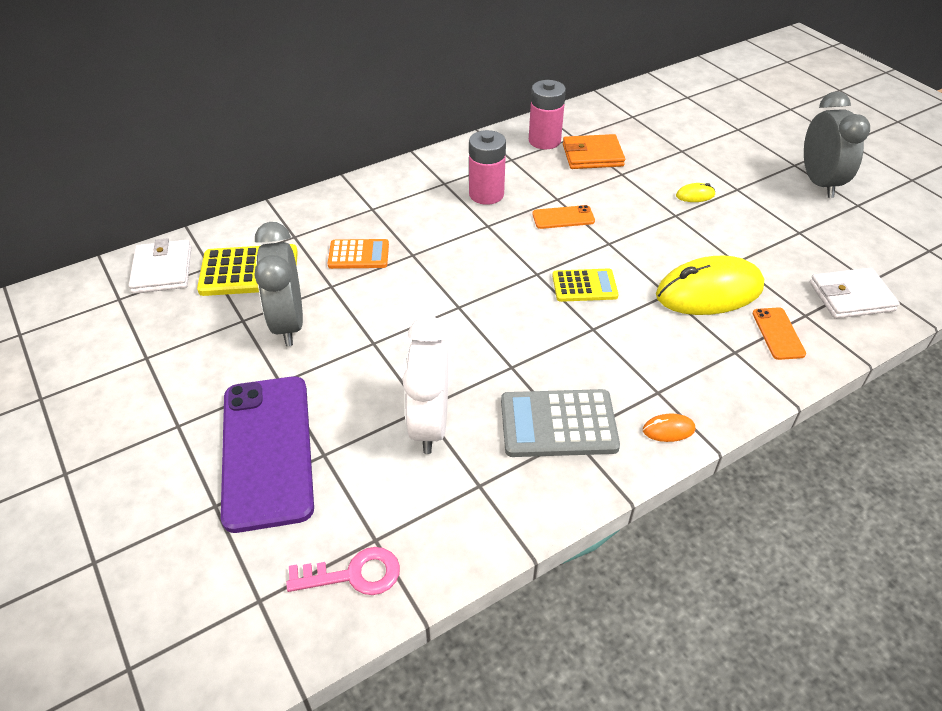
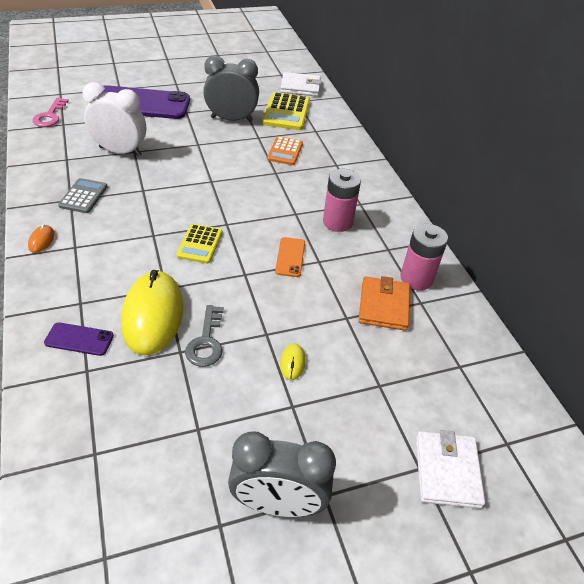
camera: 100 degrees right, 0 degrees up
(558, 424) = (83, 196): grey calculator -> grey calculator, size x0.64
(712, 248) = (206, 341): none -> grey key
(778, 333) = (79, 339): orange phone -> purple phone
(851, 297) = (85, 421): white wallet -> white wallet (447, 471)

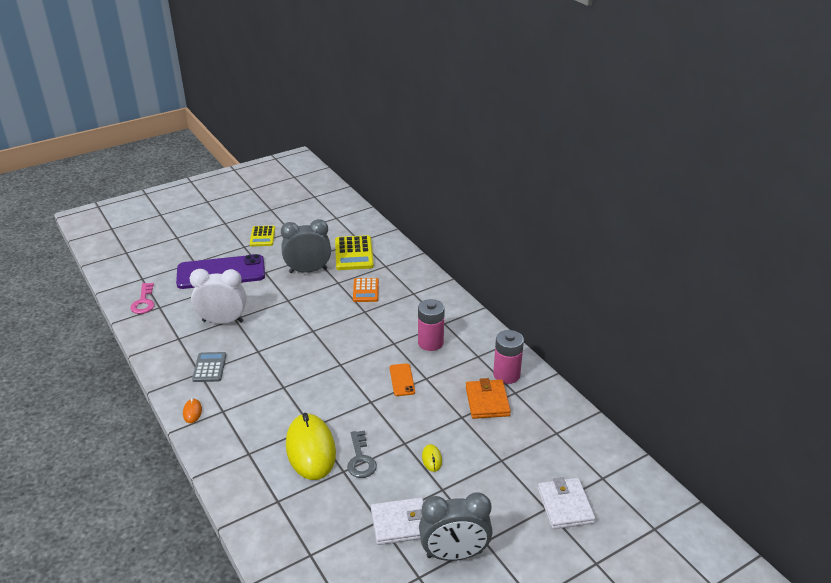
camera: 10 degrees left, 10 degrees down
(79, 339) = (261, 480): purple phone -> none
(200, 244) = (325, 386): yellow calculator -> yellow calculator (262, 236)
(300, 87) = (357, 226): white wallet -> white wallet (400, 523)

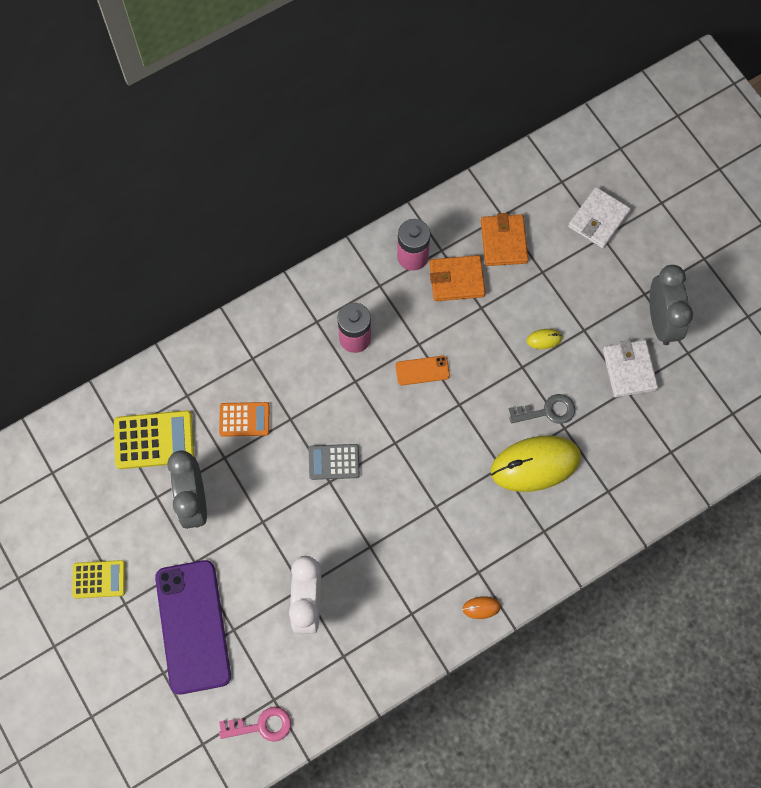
camera: 90 degrees left, 35 degrees up
(209, 367) = (402, 602): grey calculator -> grey calculator (334, 462)
(529, 433) = (503, 242): none -> orange wallet
(565, 505) = (598, 219): white wallet -> white wallet turned 45 degrees counterclockwise

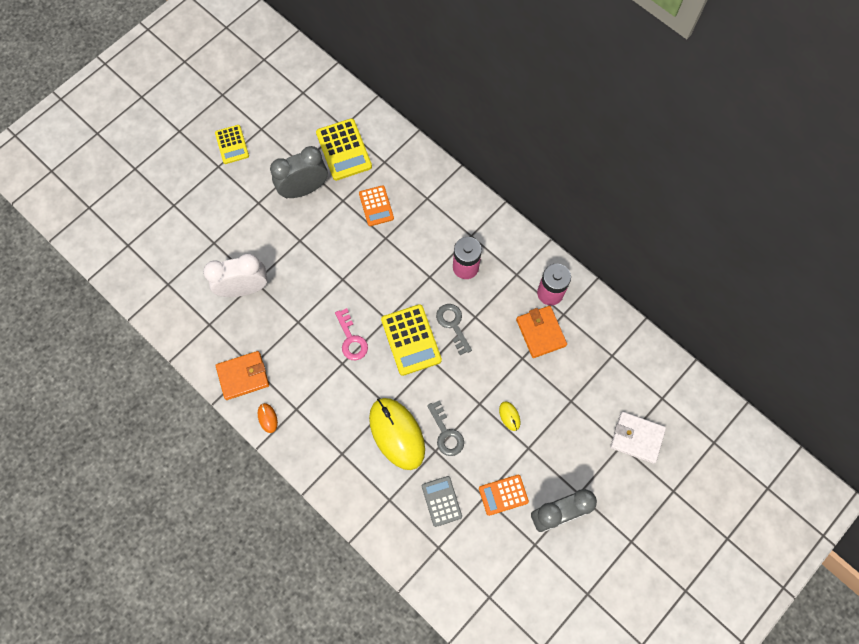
camera: 75 degrees right, 0 degrees up
(193, 626) = (210, 215): purple phone -> none
(261, 725) = (147, 280): pink key -> pink key (351, 339)
(334, 462) = (359, 278): grey calculator -> grey calculator (441, 501)
(422, 370) = (453, 325): orange phone -> grey key
(428, 421) = (411, 340): none -> yellow calculator
(503, 242) = (588, 362): orange wallet -> orange wallet (243, 376)
(629, 370) = (503, 495): white wallet -> orange calculator

